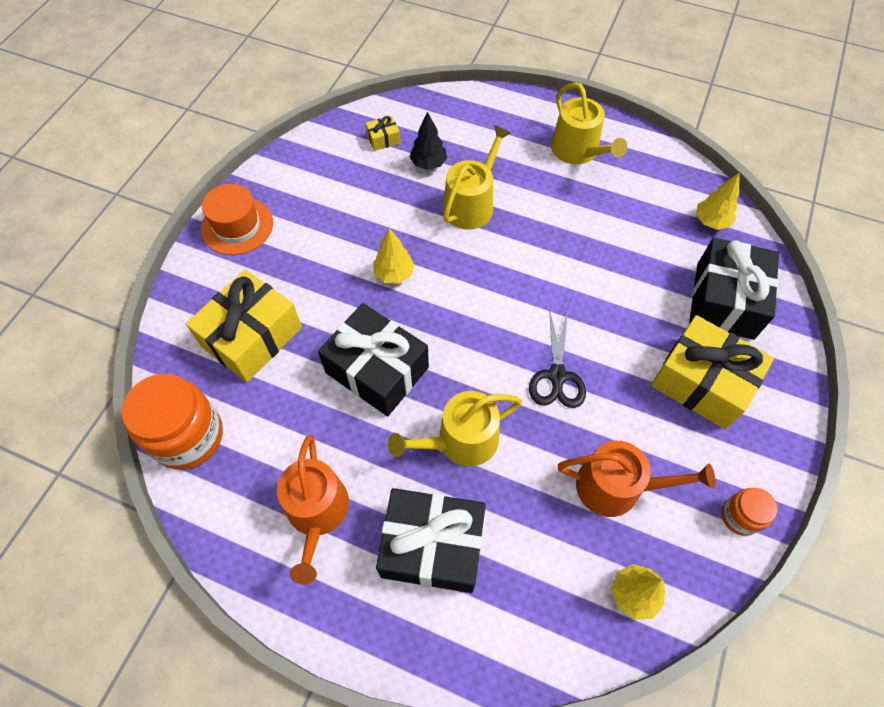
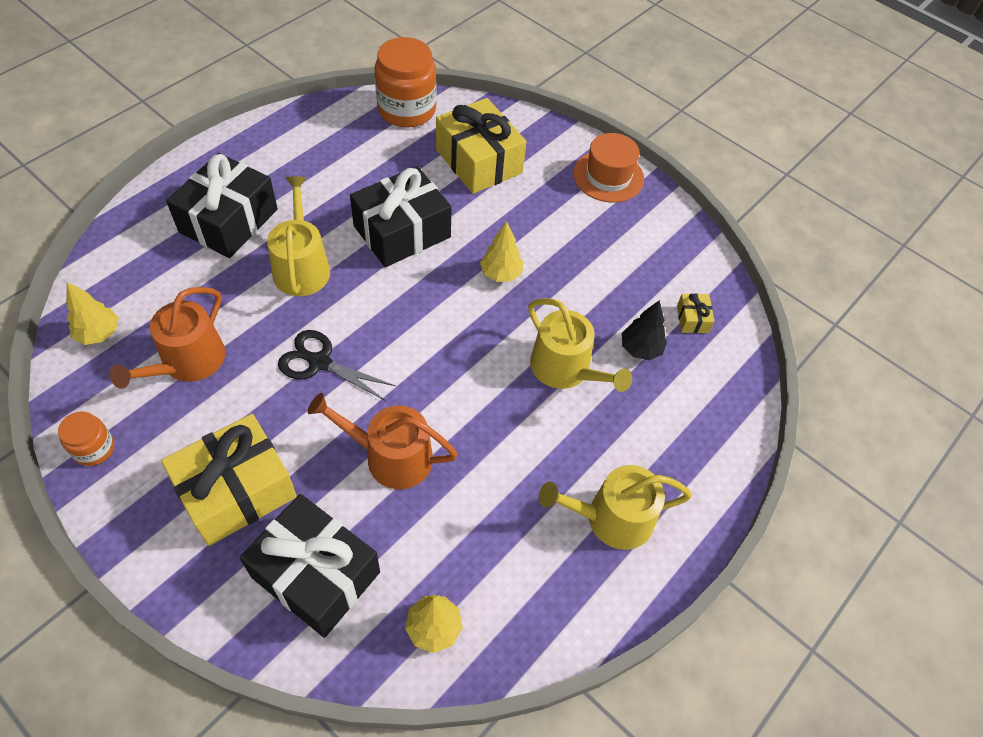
camera: 105 degrees right, 5 degrees down
(317, 513) = (299, 164): orange watering can -> orange watering can (390, 456)

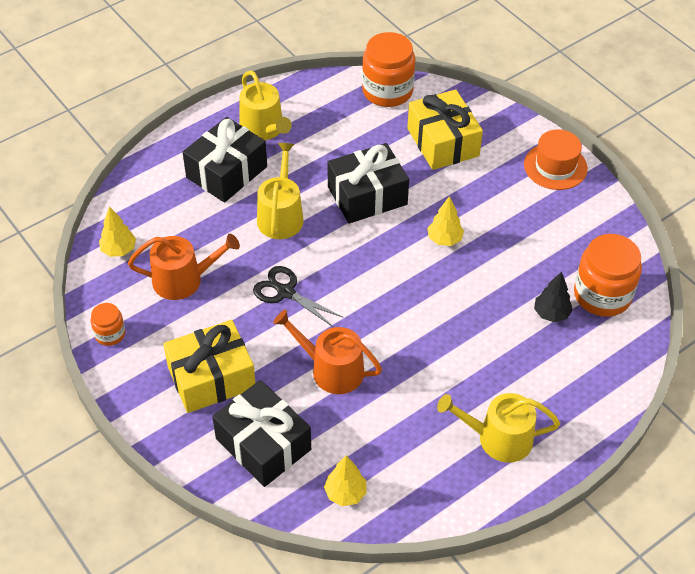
camera: 15 degrees right, 5 degrees down
(187, 362) = (184, 279): orange watering can -> orange watering can turned 135 degrees counterclockwise
(565, 369) = (484, 322): yellow watering can -> yellow watering can (264, 129)
(692, 319) = (602, 295): yellow gift -> orange jar

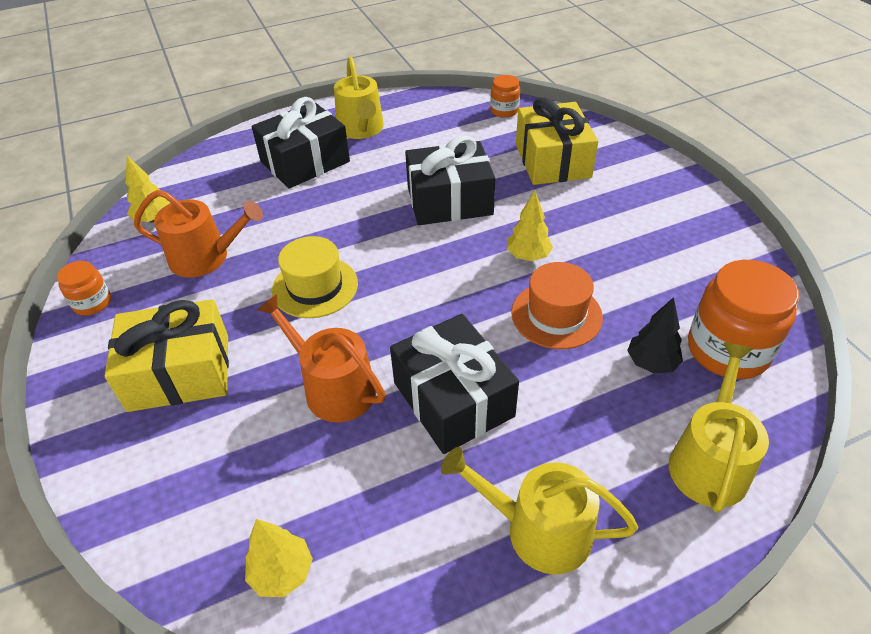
camera: 15 degrees right, 5 degrees down
(263, 444) = (201, 473): black gift -> black gift (453, 399)
(281, 215) = (344, 208): yellow watering can -> yellow watering can (709, 461)
(285, 292) = (315, 287): black scissors -> yellow hat
(387, 91) = (504, 110): orange jar -> orange jar, size x0.51
(555, 166) = (683, 198): orange hat -> orange hat (556, 315)

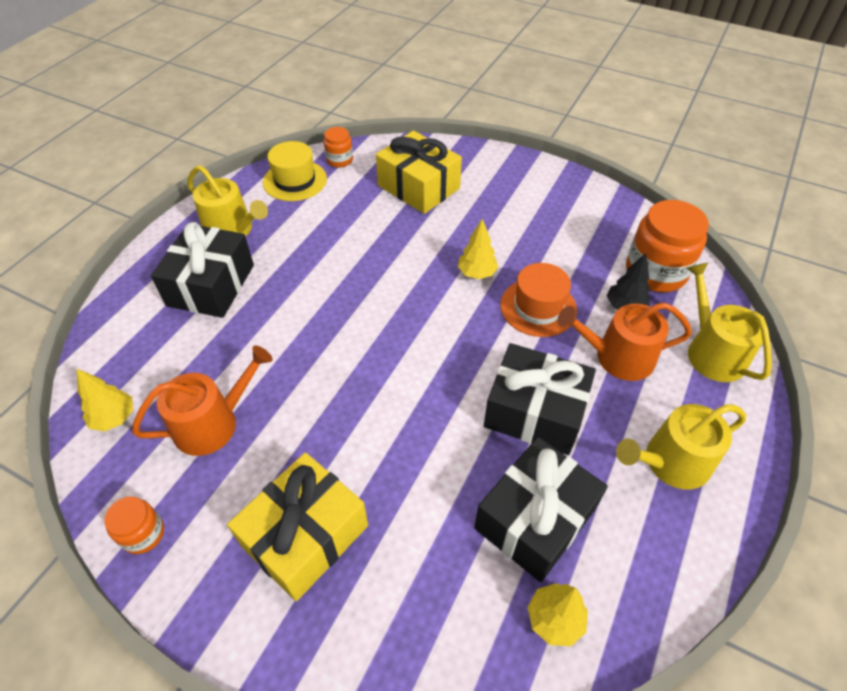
camera: 40 degrees left, 5 degrees up
(315, 287) = (342, 390): yellow hat -> yellow hat (295, 180)
(333, 387) = (444, 460): orange watering can -> orange watering can (617, 357)
(449, 201) = (375, 258): black gift -> black gift (535, 519)

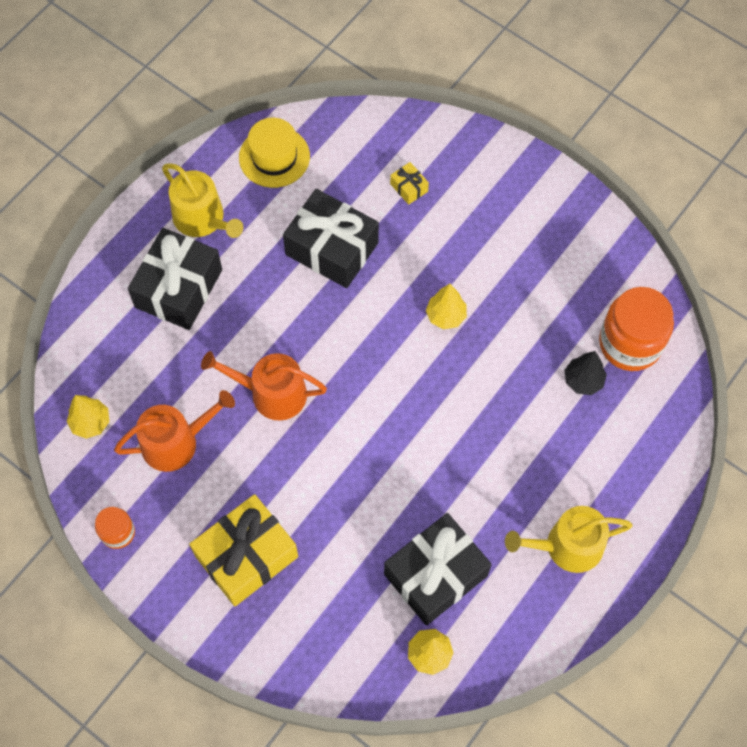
camera: 10 degrees right, 15 degrees up
(339, 160) = (327, 132): orange jar -> none
(418, 187) = (409, 187): yellow gift -> yellow gift, size x0.42
(535, 412) = (462, 479): black gift -> black gift (332, 249)
(538, 307) = (497, 367): orange hat -> none
(617, 357) = (556, 435): orange watering can -> orange watering can (271, 393)
(711, 351) = (649, 444): yellow watering can -> none

